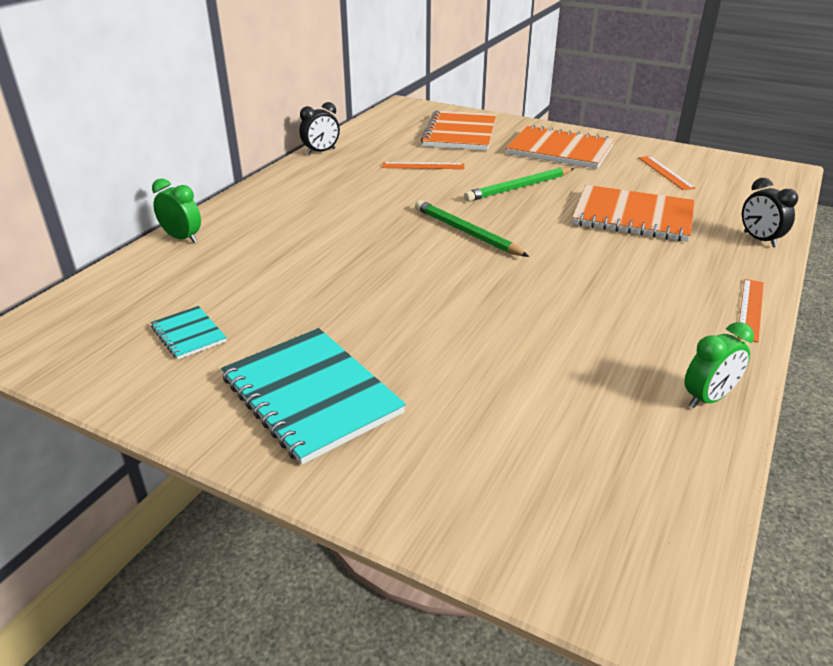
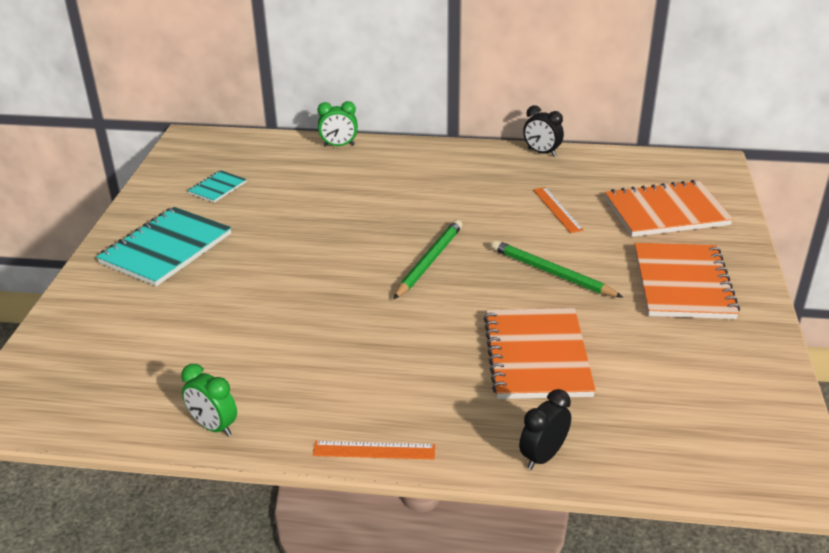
camera: 70 degrees right, 0 degrees up
(182, 238) = (339, 145): green clock -> green clock turned 75 degrees clockwise
(665, 172) = (687, 370): orange ruler -> none

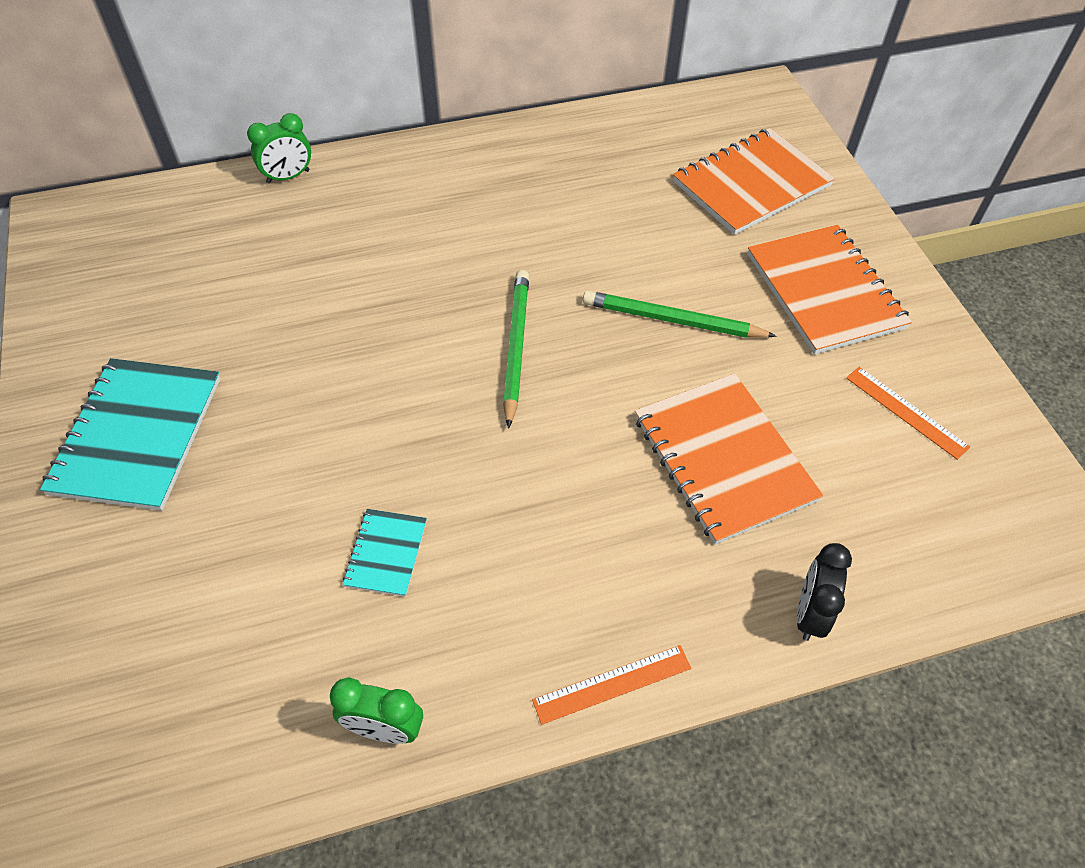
camera: 25 degrees left, 20 degrees up
(217, 188) = (153, 300): turquoise notebook -> turquoise notebook (386, 553)
(541, 152) = (560, 124): black clock -> none
(557, 209) = (626, 214): orange ruler -> orange ruler (906, 411)

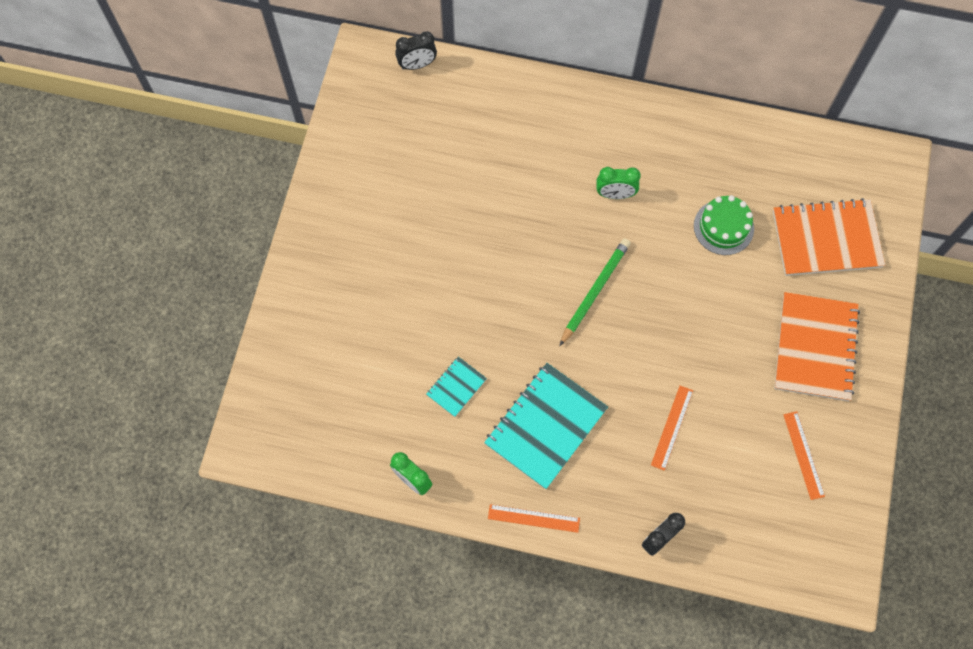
camera: 30 degrees right, 15 degrees up
(137, 435) = (357, 245): turquoise notebook -> turquoise notebook (546, 426)
(138, 202) = (417, 65): none -> black clock
(288, 177) = (519, 86): green clock -> green clock (615, 194)
(629, 218) = (723, 227): none -> green cake
(672, 320) = (702, 320): green pencil -> none
(723, 459) = (672, 427): orange notebook -> orange ruler

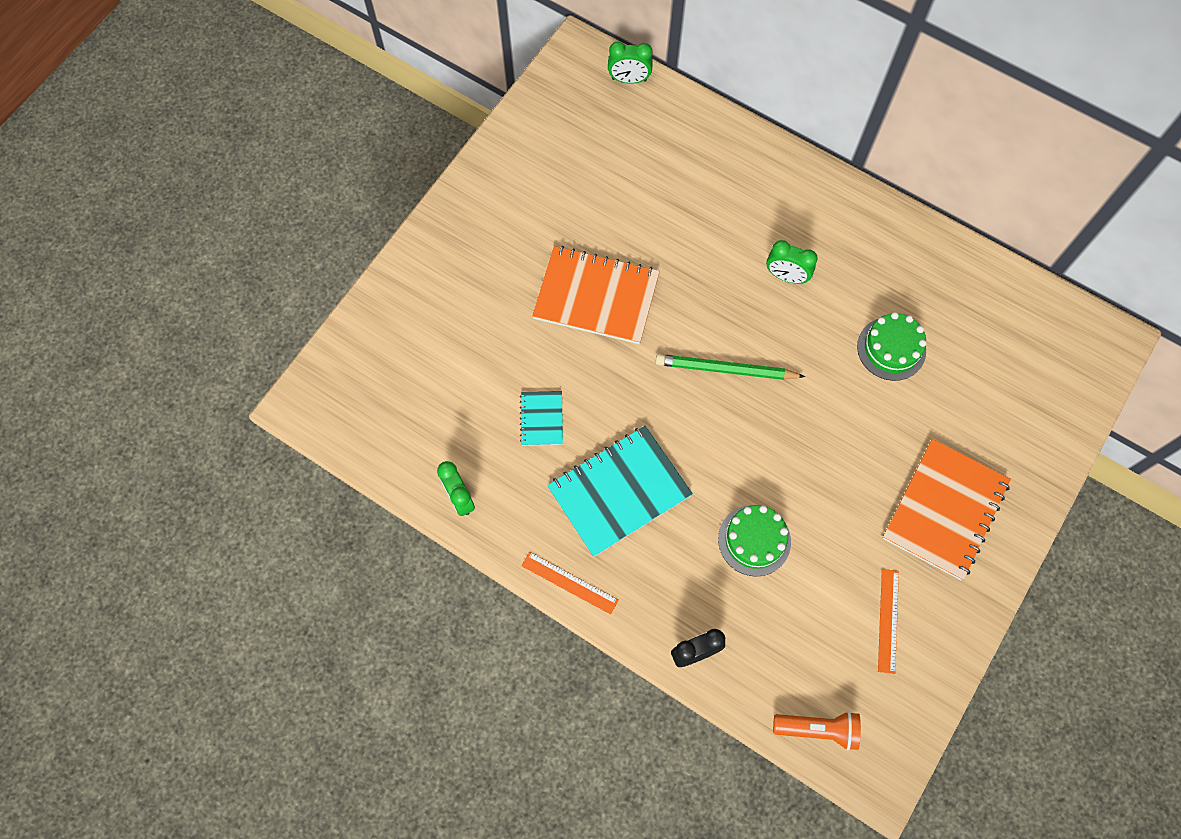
camera: 20 degrees right, 0 degrees up
(417, 65) = (629, 79): black clock -> green clock
(456, 387) = (541, 419): turquoise notebook -> turquoise notebook turned 60 degrees counterclockwise
(595, 291) = (725, 369): green pencil -> green pencil turned 135 degrees counterclockwise
(672, 427) = (754, 540): orange ruler -> green cake
(781, 564) = (818, 729): none -> orange flashlight
(826, 239) = (1001, 398): orange notebook -> orange notebook (596, 297)

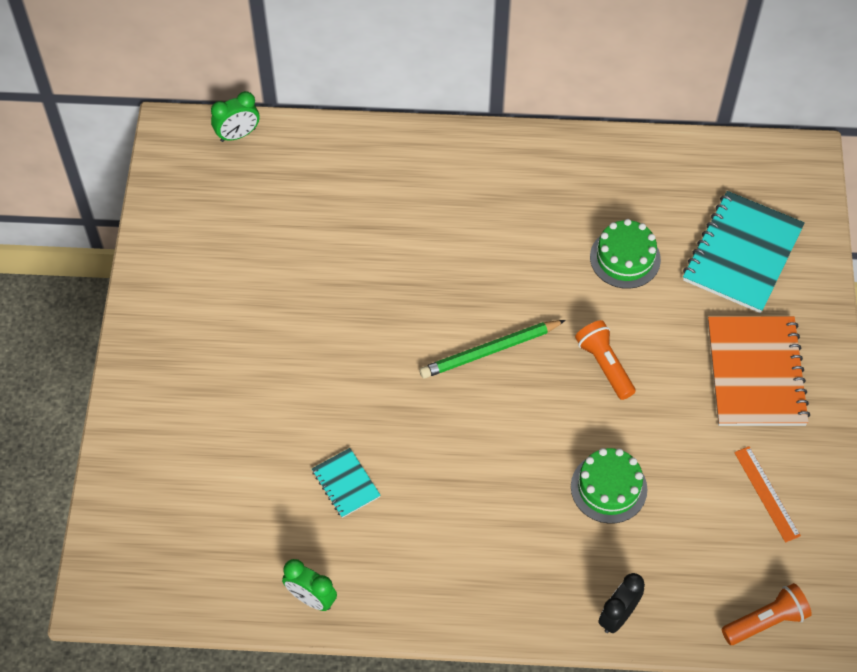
camera: 30 degrees left, 10 degrees down
(569, 582) = (464, 618): orange ruler -> none
(596, 297) = (329, 346): orange notebook -> none
(619, 492) = (460, 511): turquoise notebook -> turquoise notebook (742, 254)
(786, 276) = (493, 241): green clock -> none
(816, 432) = (604, 365): none -> orange flashlight

